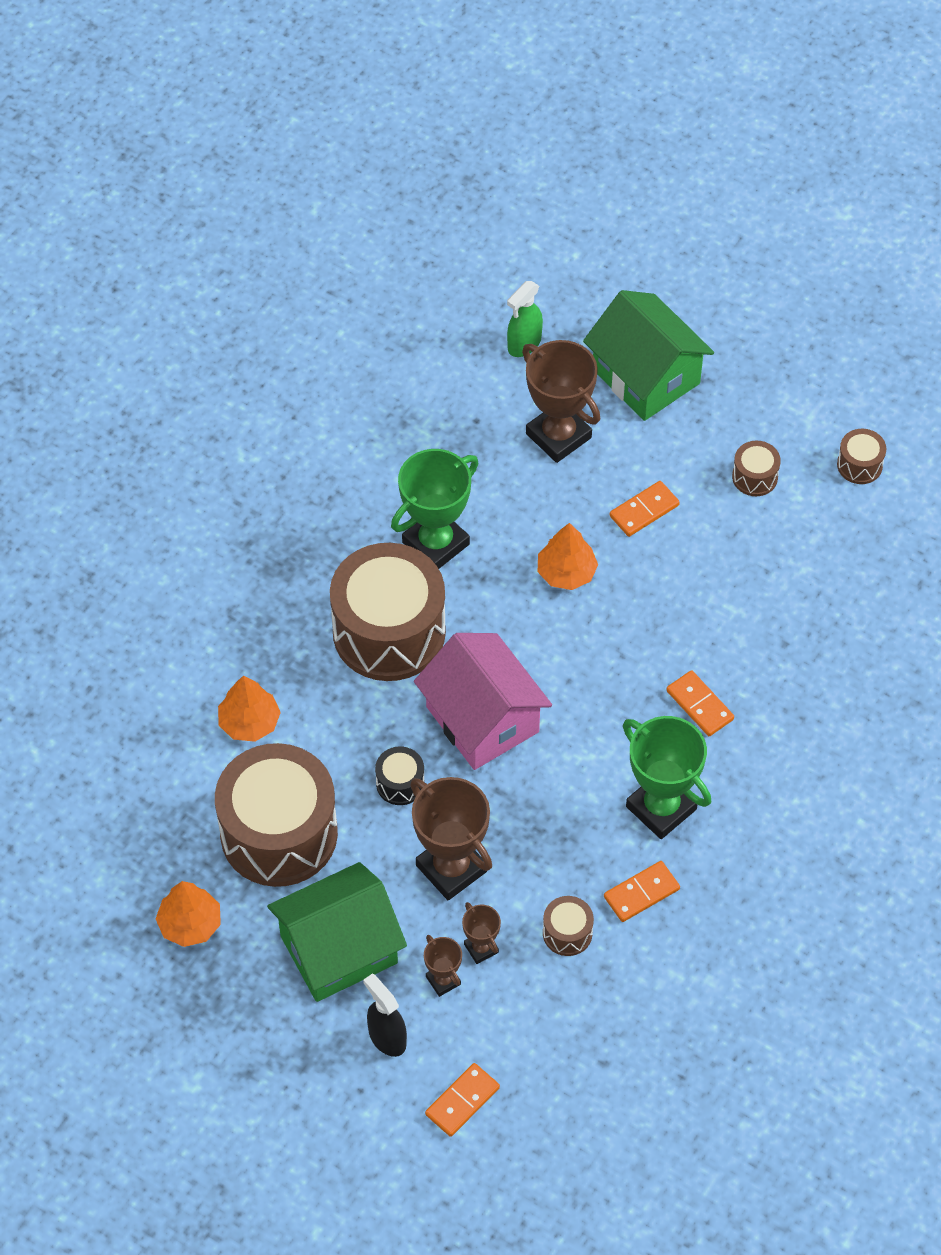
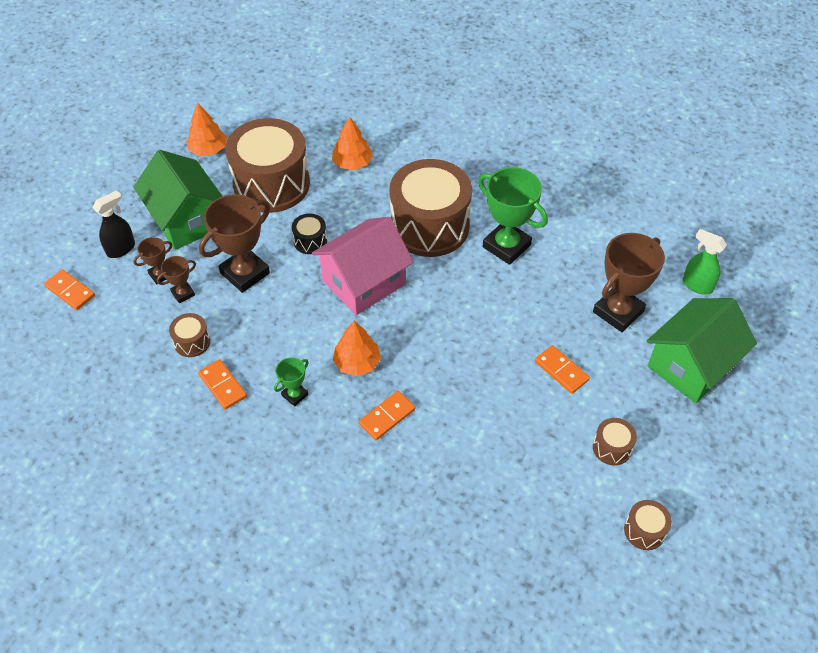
camera: 85 degrees right, 5 degrees down
(566, 572) = (495, 324): orange tree -> orange tree (357, 363)
(661, 808) = (295, 395): green trophy -> green trophy, size x0.49

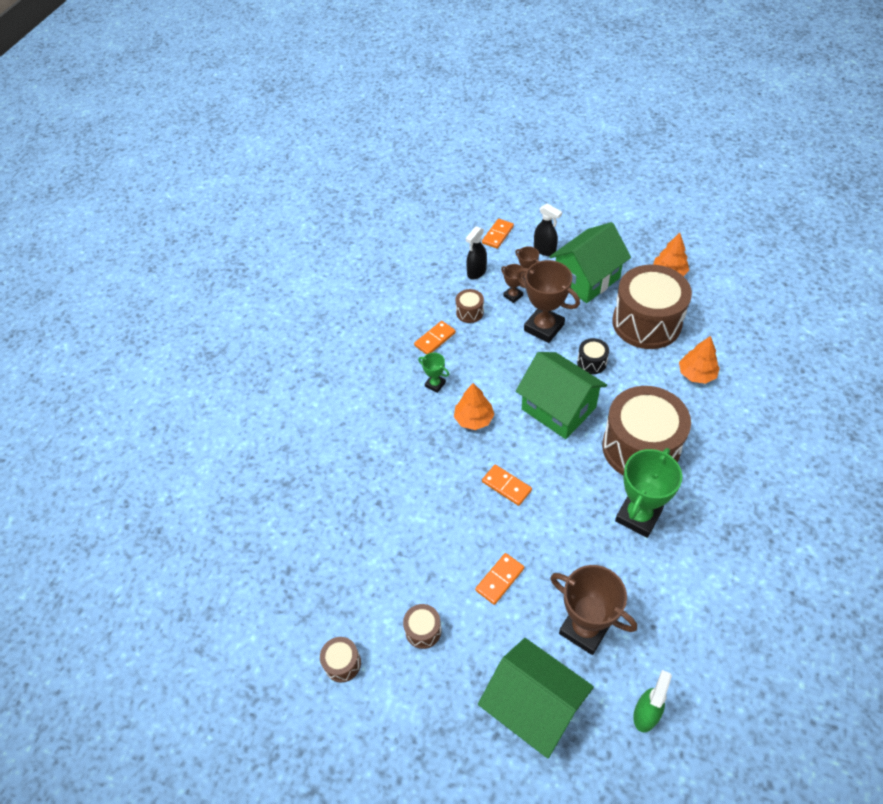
camera: 85 degrees right, 0 degrees up
(126, 324) = (476, 272): none -> black spray bottle
(363, 282) = (558, 408): pink house -> green house
(387, 416) = (426, 448): orange domino -> orange domino (506, 486)

